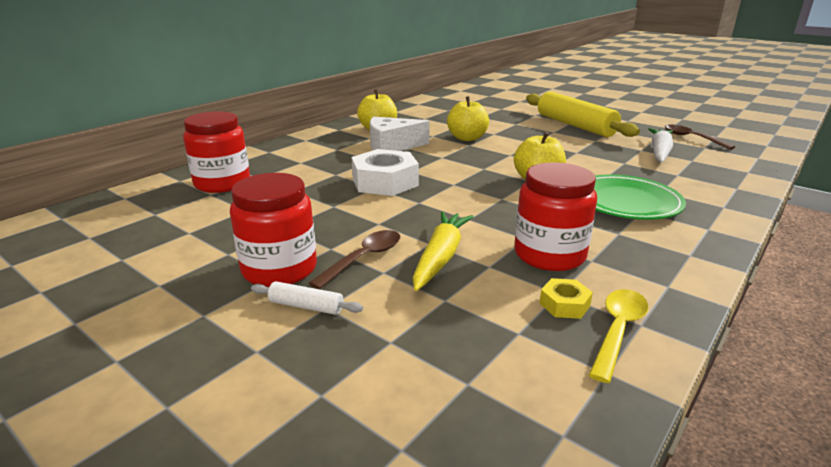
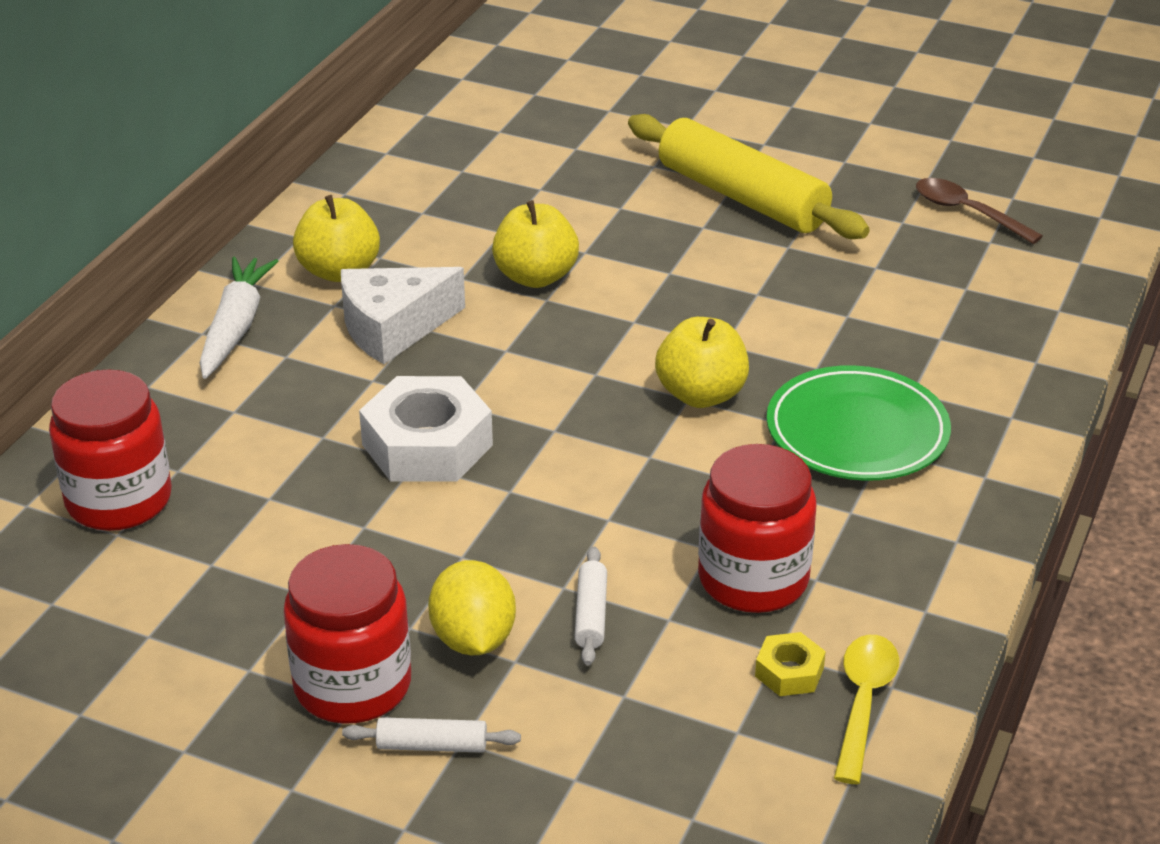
camera: 15 degrees left, 10 degrees up
(364, 258) = (473, 639): brown spoon -> yellow lemon
(440, 257) = (591, 614): yellow carrot -> white rolling pin
(659, 152) = (909, 271): white carrot -> white carrot (235, 327)

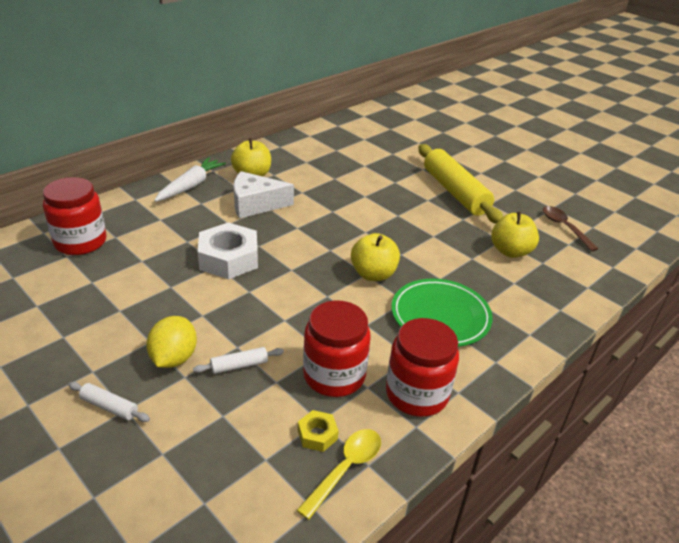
camera: 20 degrees right, 0 degrees up
(352, 685) = (100, 361): red jar -> red jar (417, 394)
(535, 277) = (334, 200): yellow apple -> yellow apple (510, 251)
(591, 614) = (239, 365): white rolling pin -> white rolling pin turned 45 degrees clockwise

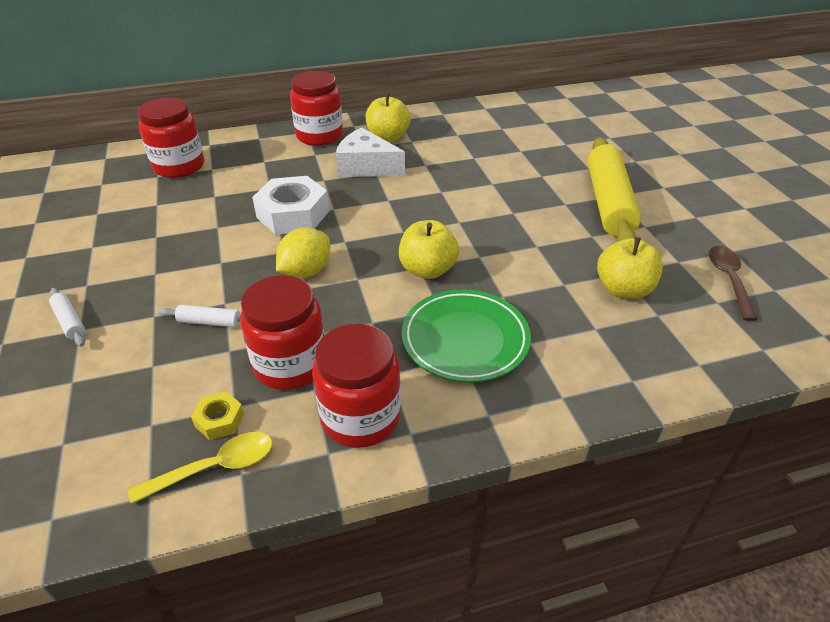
camera: 30 degrees right, 5 degrees up
(174, 358) = (160, 295): yellow lemon -> yellow lemon (306, 271)
(191, 186) = (319, 136): white carrot -> red jar

